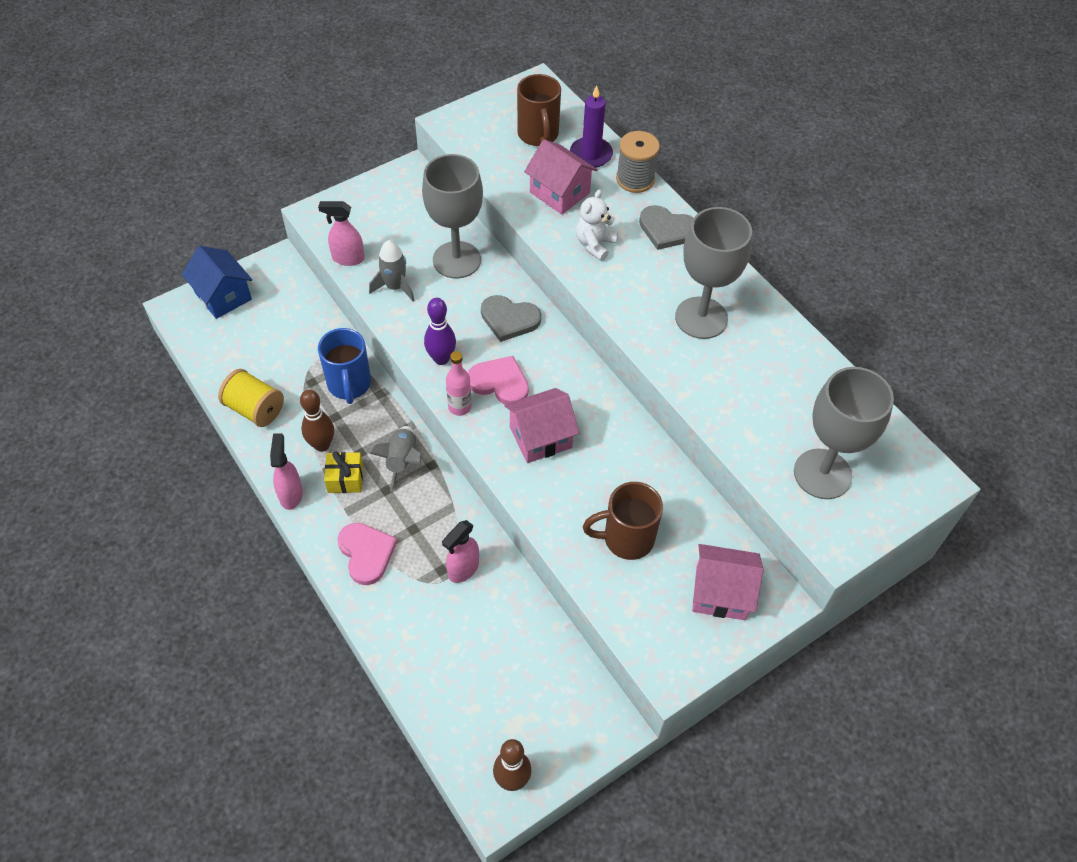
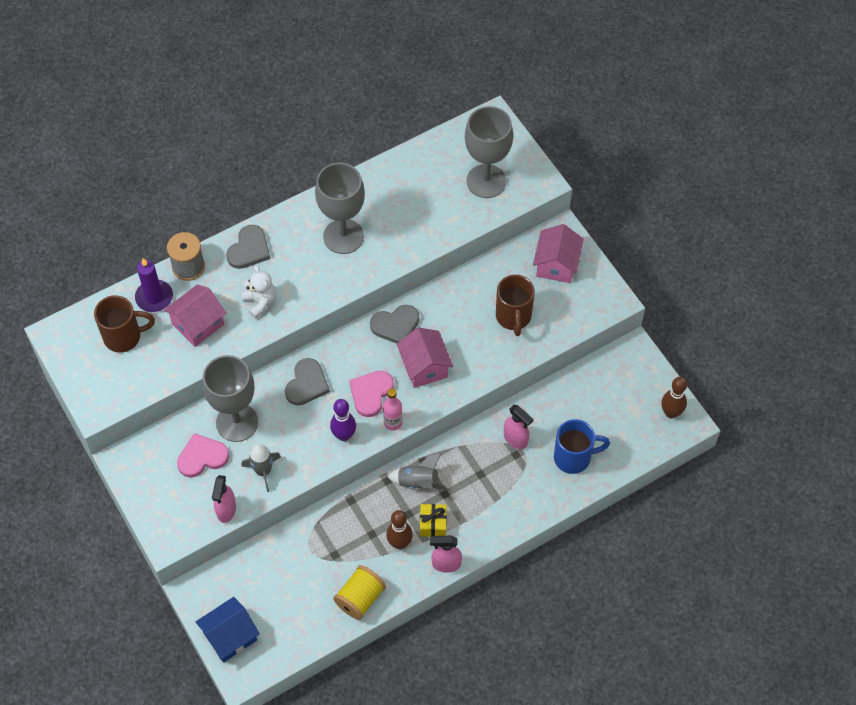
camera: 85 degrees left, 5 degrees up
(349, 385) = (340, 524): blue mug -> blue mug (574, 457)
(366, 553) = (500, 506): pink heart -> pink heart (202, 457)
(595, 244) = (260, 302): white teddy bear -> white teddy bear turned 150 degrees counterclockwise
(599, 403) = (395, 325): none -> grey heart

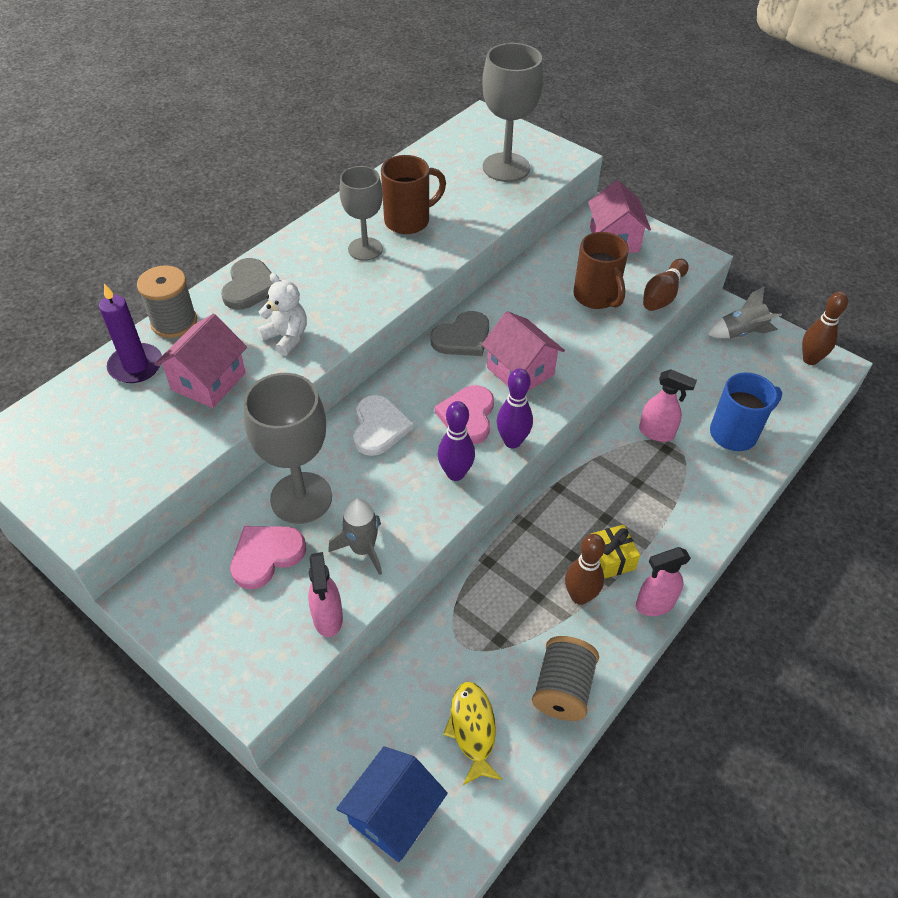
camera: 20 degrees left, 10 degrees down
(124, 337) = (104, 421): brown mug -> brown mug (409, 221)
(294, 604) = (472, 729): none -> yellow fish
(307, 384) = (379, 427): grey heart -> white heart
(343, 236) = (365, 249): grey goblet -> grey goblet, size x0.66
(360, 598) = (562, 689): yellow spool -> grey spool
(393, 422) = (512, 441): pink bottle -> purple bowling pin
(418, 482) = (565, 514): grey rocket -> grey rocket (741, 333)
(566, 330) = (662, 295): none -> brown bowling pin

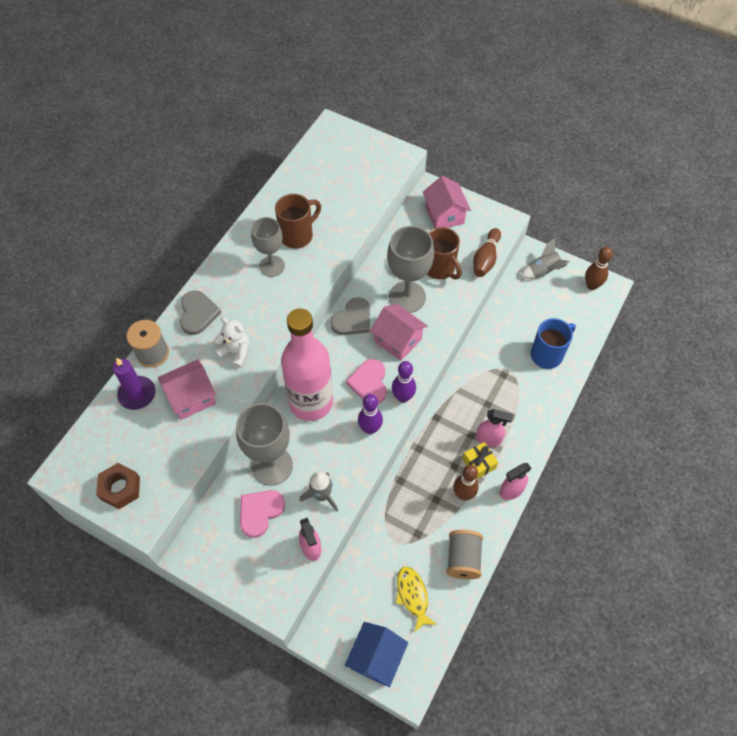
camera: 10 degrees left, 10 degrees up
(69, 477) = (120, 488): none -> brown nut
(208, 381) = (191, 397): pink house -> pink house turned 45 degrees clockwise
(379, 427) = (311, 402): white heart -> pink bottle
(506, 167) = (358, 173): grey goblet -> grey goblet (407, 297)
(656, 433) = (495, 363): pink spray bottle -> pink spray bottle (489, 439)

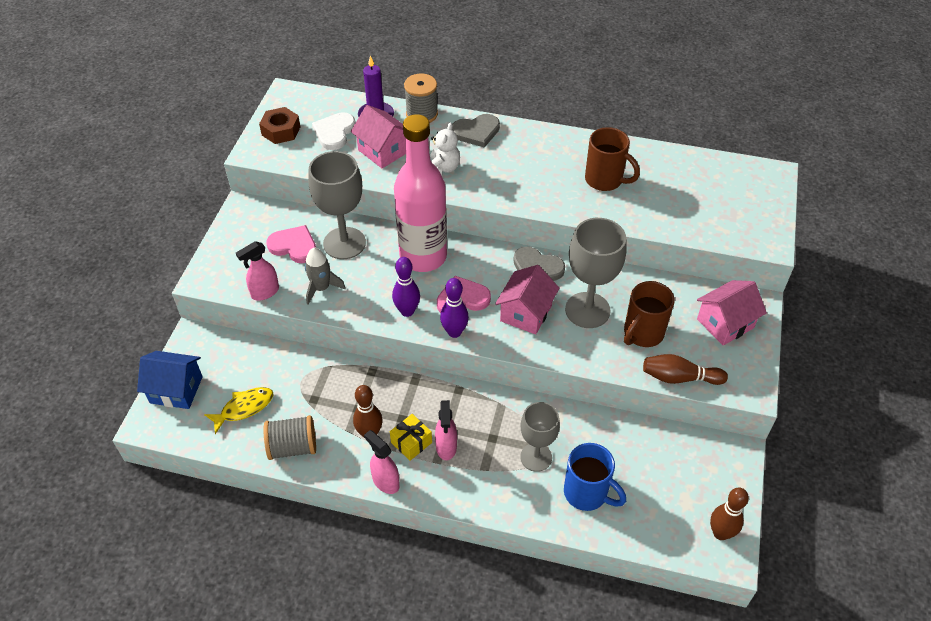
camera: 75 degrees right, 10 degrees down
(145, 437) = (334, 132): none -> white heart
(272, 266) = (556, 170): grey goblet -> grey goblet (536, 457)
(542, 271) = (715, 468): grey rocket -> none

